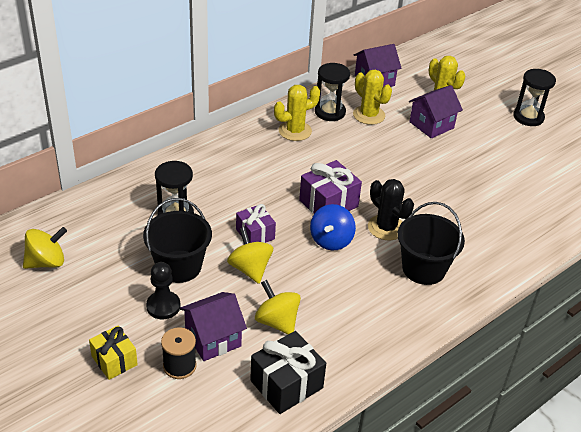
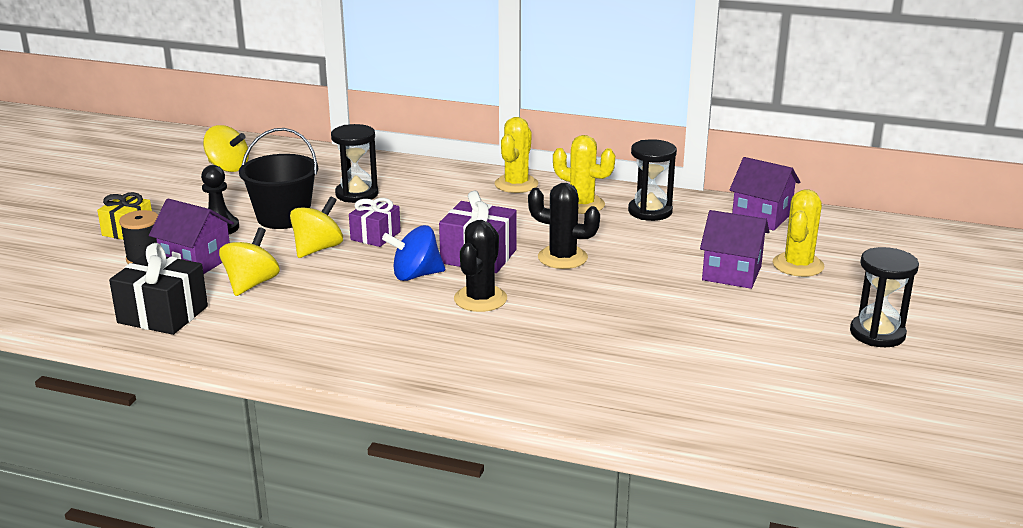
camera: 60 degrees right, 15 degrees down
(360, 172) = (562, 258): none -> black cactus
(369, 115) = (683, 233): yellow cactus -> yellow cactus (516, 184)
(423, 269) = (433, 341): black bucket -> none

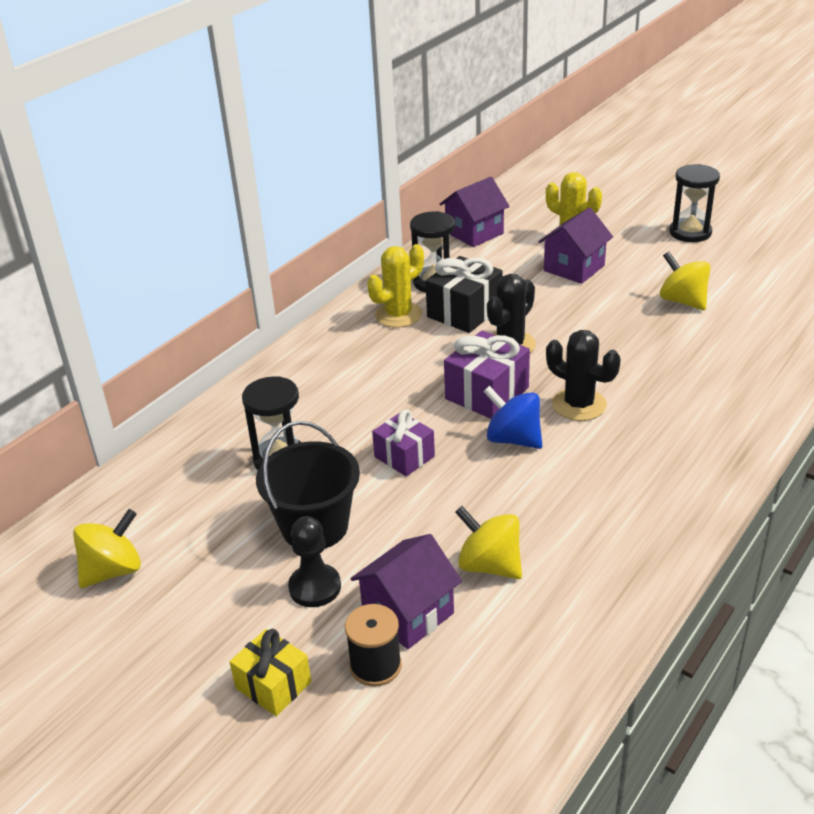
camera: 70 degrees left, 10 degrees up
(163, 315) = (544, 649): black gift -> black gift (464, 312)
(318, 249) = (418, 504): yellow spinning top -> yellow spinning top (682, 301)
(415, 275) = (513, 439): blue spinning top -> blue spinning top turned 120 degrees clockwise
(516, 184) = (325, 345): yellow cactus -> none

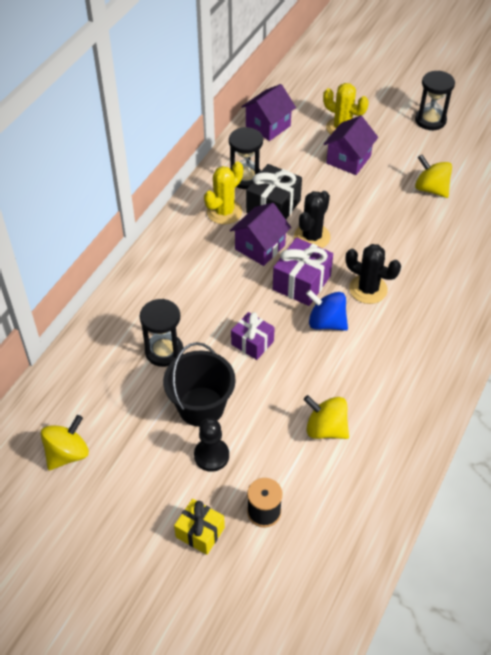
camera: 10 degrees left, 15 degrees up
(408, 613) = (278, 471): purple house -> purple house (260, 247)

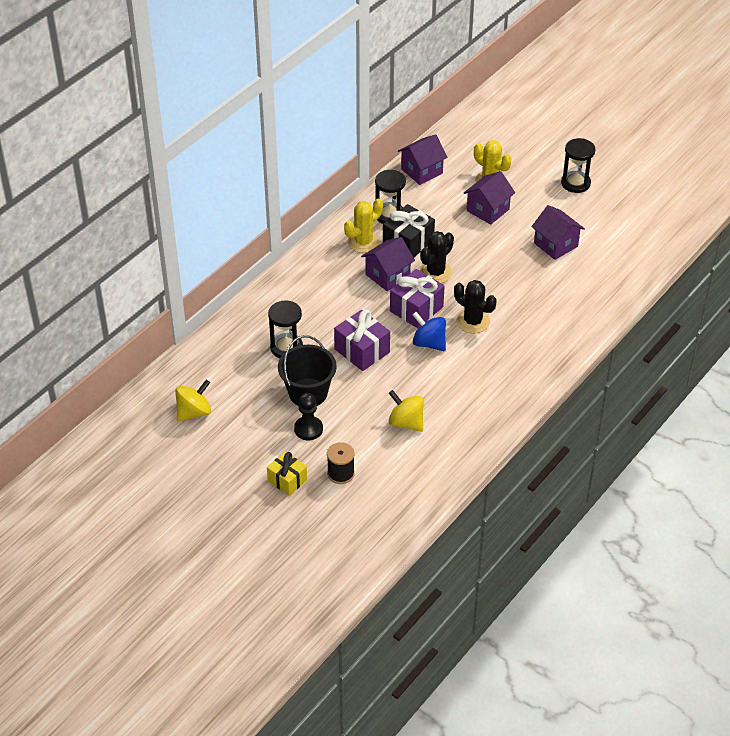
camera: 10 degrees right, 5 degrees down
(252, 343) = (362, 351): purple gift -> purple gift, size x1.51
(431, 189) = (556, 245): yellow spinning top -> purple house

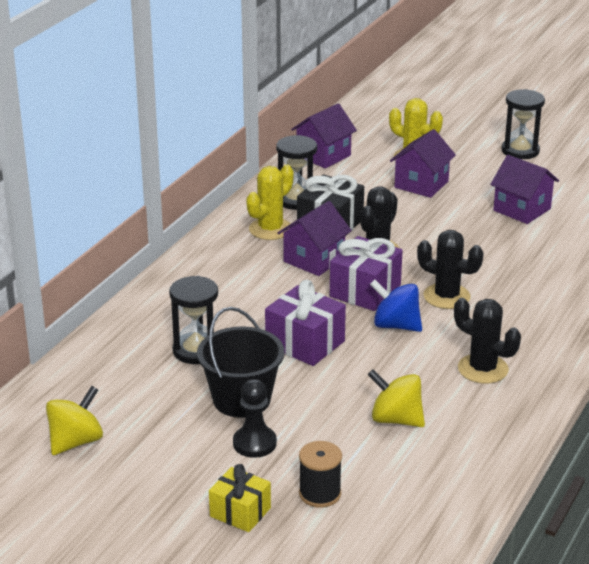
camera: 10 degrees left, 15 degrees down
(477, 389) = (482, 369): none -> black cactus

